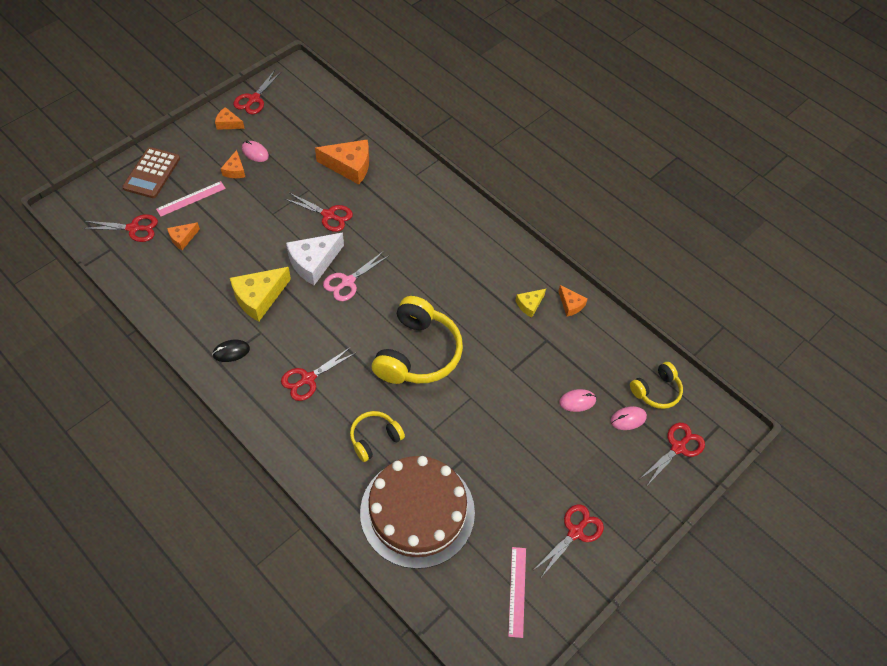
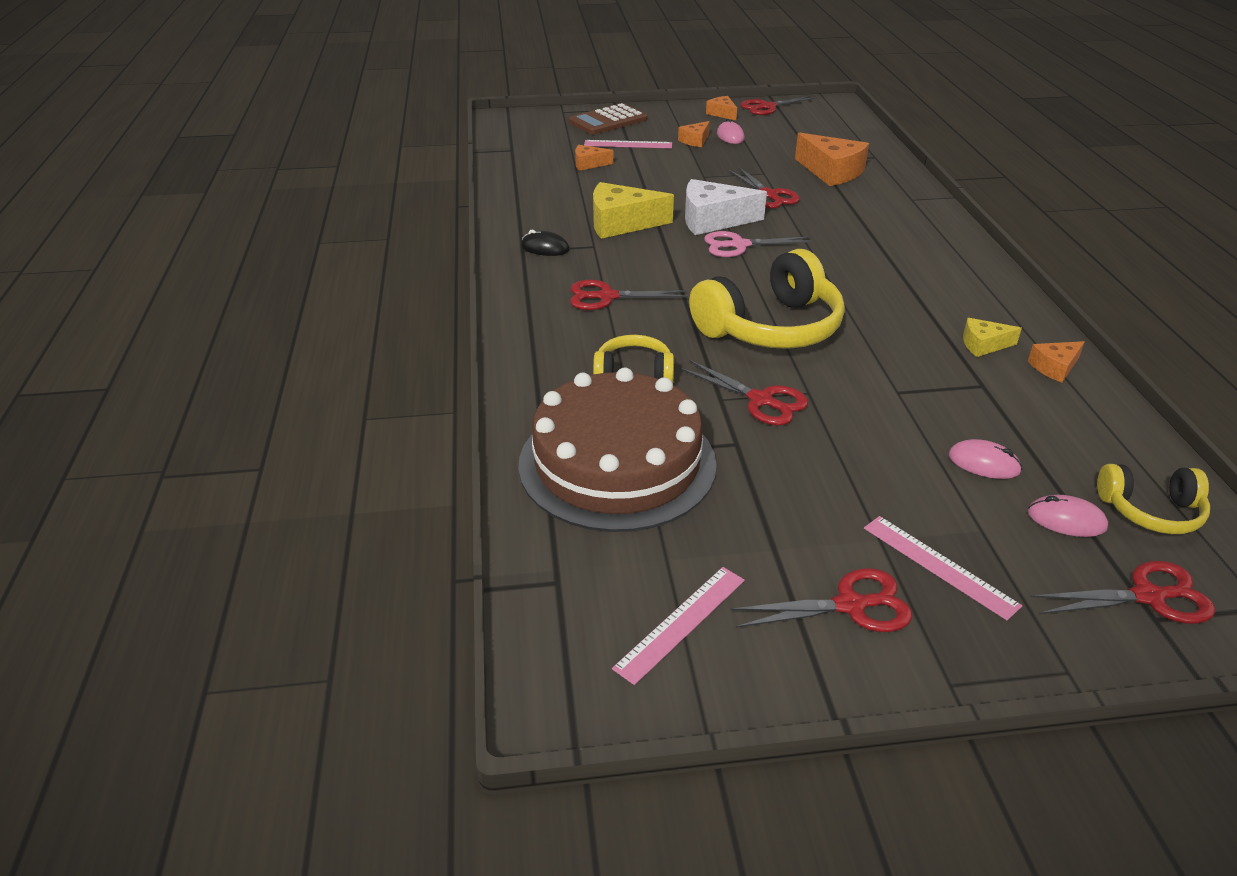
camera: 40 degrees right, 20 degrees down
(133, 228) = (548, 145): red scissors -> red scissors (761, 400)
(570, 304) = (1054, 367): orange cheese -> orange cheese turned 60 degrees clockwise
(595, 483) = (939, 566): none -> pink ruler

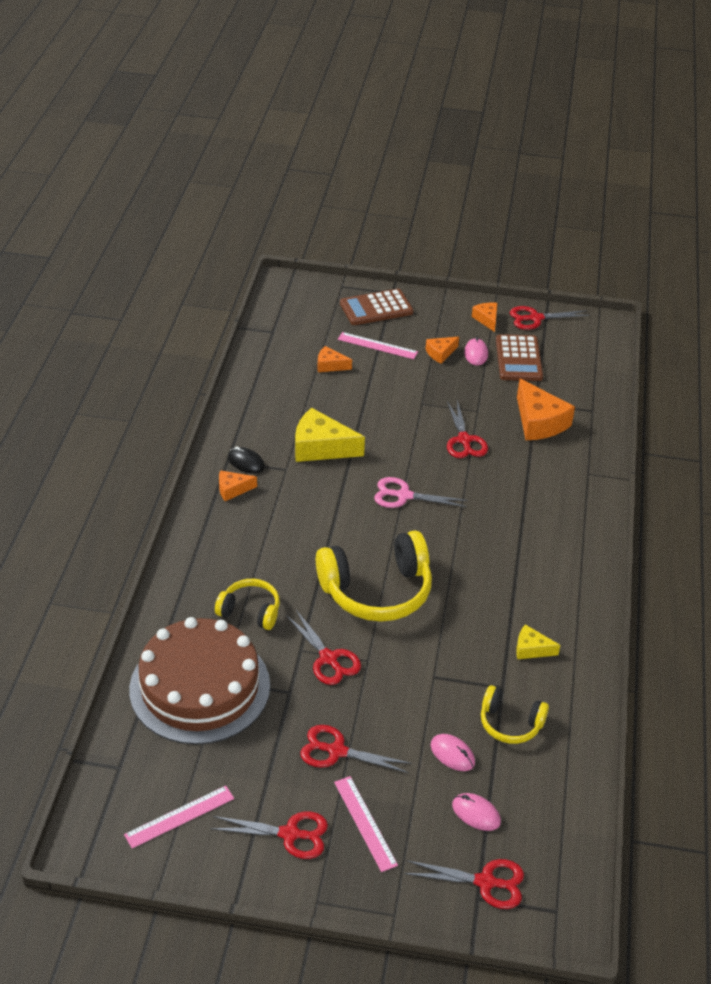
camera: 15 degrees right, 5 degrees up
(606, 297) = (268, 528): red scissors -> red scissors (336, 751)
(713, 220) = (399, 461): white cheese -> none
(774, 134) = (518, 359): none -> brown calculator
(1054, 367) = (570, 684): orange cheese -> orange cheese (233, 489)
(1150, 511) = (540, 823): yellow headphones -> yellow headphones (510, 723)

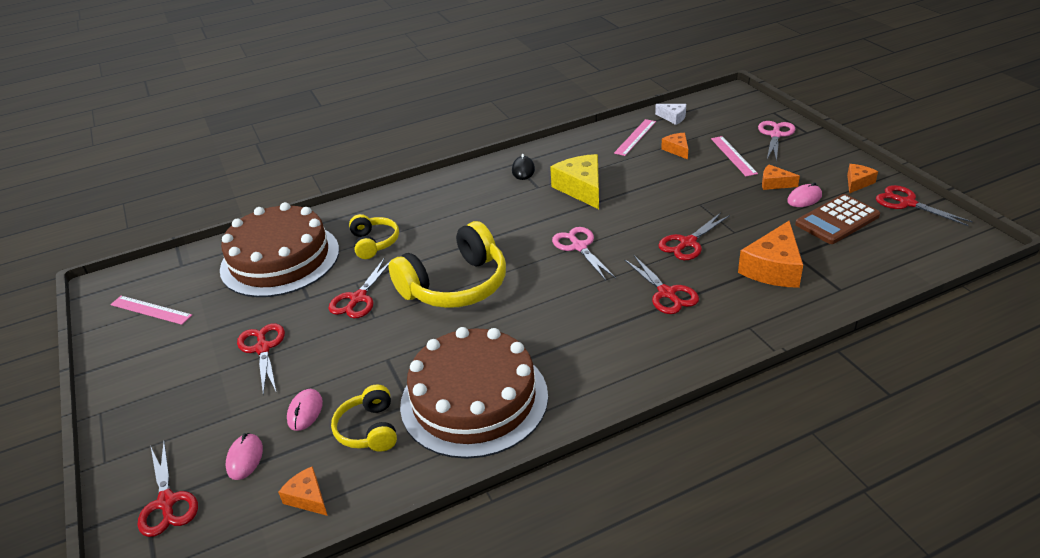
camera: 60 degrees right, 5 degrees down
(233, 489) = (489, 179): orange cheese -> orange cheese (308, 498)
(276, 336) = (673, 118): none -> white cheese
(290, 834) = (162, 366): red scissors -> red scissors (666, 293)
(365, 823) = (195, 399): pink ruler -> pink ruler (635, 137)
(376, 308) = (775, 135): brown calculator -> pink scissors
(377, 590) = (455, 285): yellow headphones -> yellow headphones turned 75 degrees counterclockwise
(531, 649) = (474, 399): yellow cheese -> brown cake

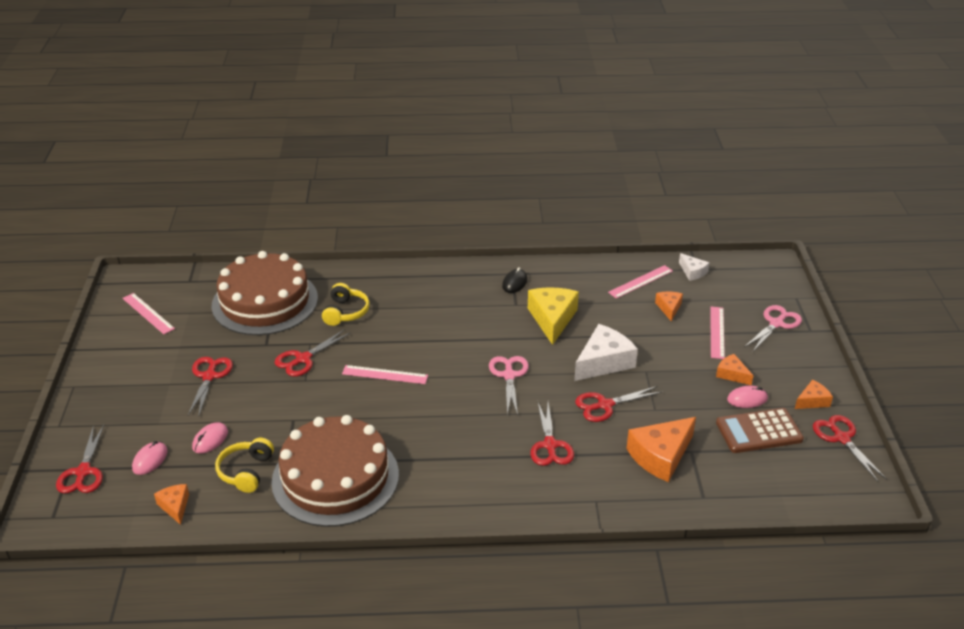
camera: 20 degrees right, 0 degrees up
(455, 285) = (385, 375): yellow headphones -> pink ruler
(657, 208) = (603, 362): none -> white cheese

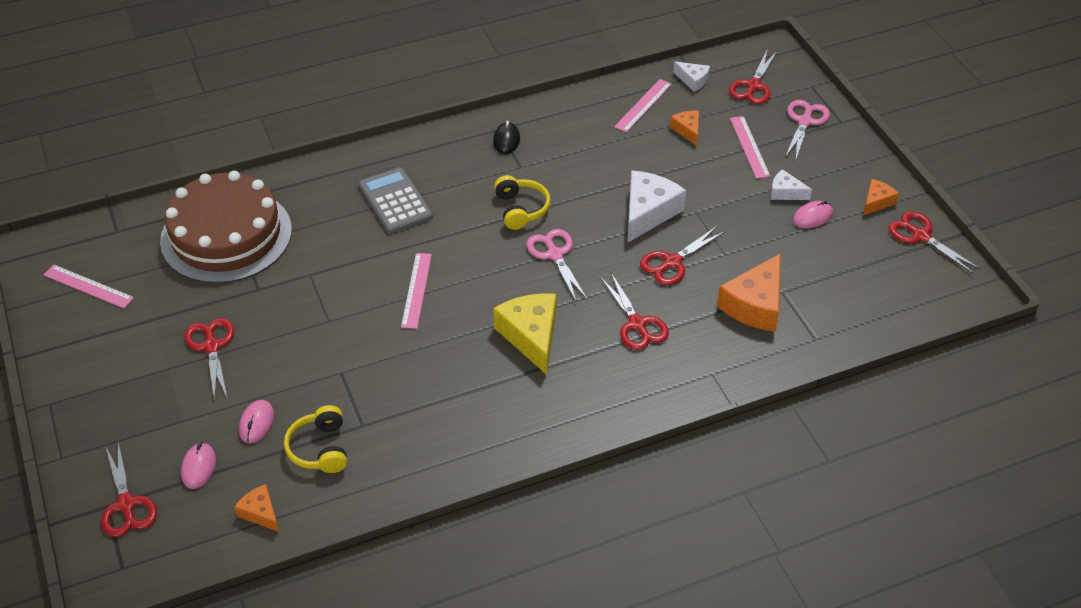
camera: 20 degrees left, 10 degrees up
(303, 359) = (312, 295): red scissors -> red scissors (753, 86)
(335, 478) = (425, 426): brown cake -> none
(345, 312) = (330, 225): yellow headphones -> yellow headphones (521, 209)
(385, 375) = (416, 290): pink ruler -> pink ruler turned 75 degrees counterclockwise
(404, 307) = (395, 201): none -> grey calculator
(552, 319) = (569, 175): yellow cheese -> yellow cheese (531, 336)
(732, 374) = (785, 192): orange cheese -> white cheese
(759, 431) = (839, 250): brown calculator -> none

